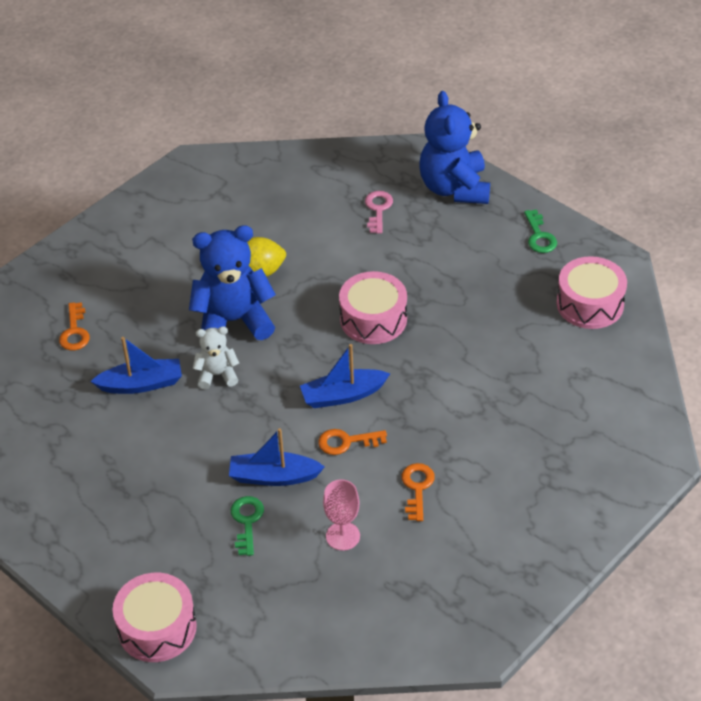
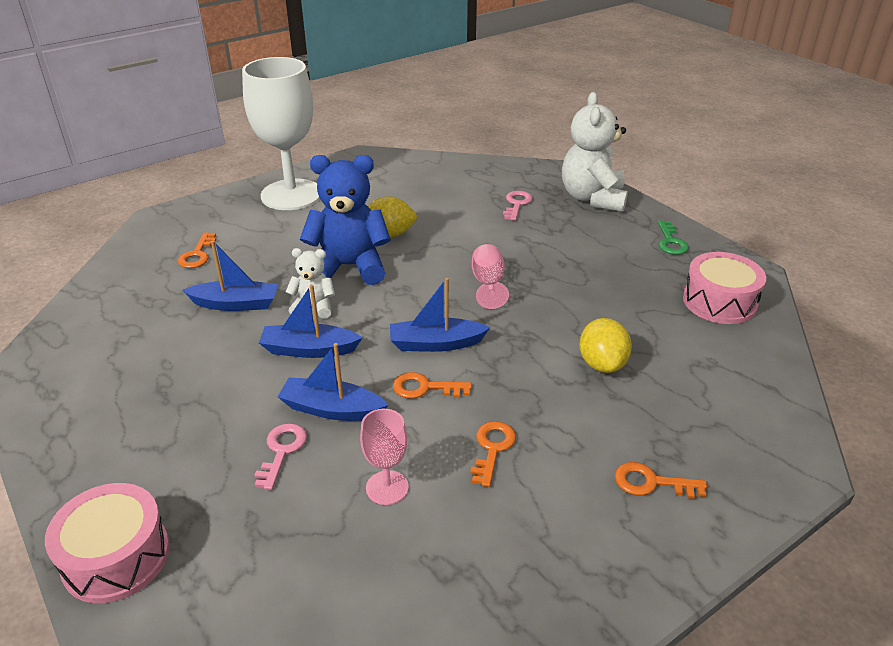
camera: 10 degrees right, 10 degrees down
(136, 234) = (291, 195): none -> white goblet
(231, 422) = (309, 349): none -> blue boat
(247, 521) = (282, 451): green key -> pink key
(373, 319) = (488, 284): pink drum -> pink goblet
(454, 188) = (592, 198): blue teddy bear -> white teddy bear
(493, 391) = (602, 364): none -> yellow lemon
(547, 494) = (651, 482): none -> orange key

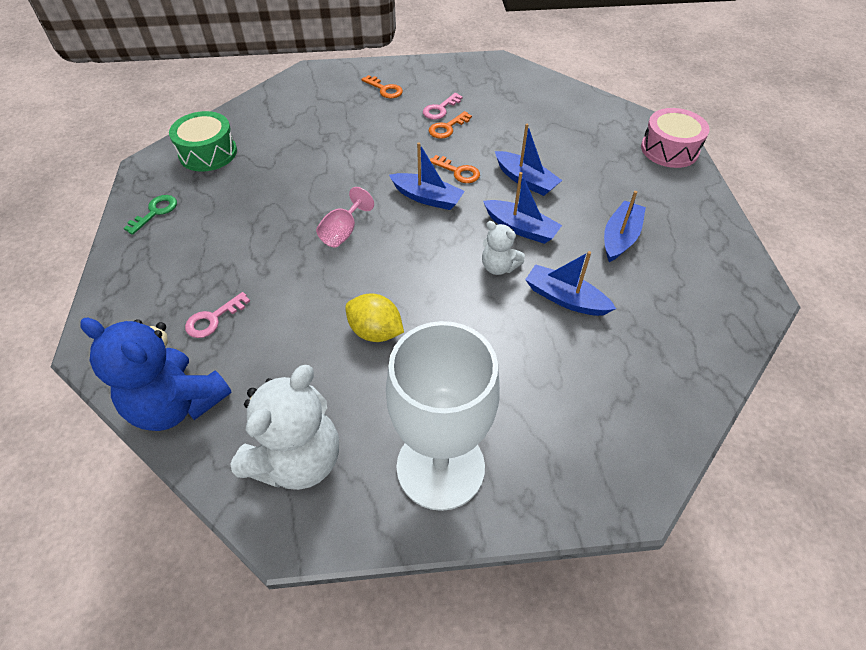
camera: 150 degrees left, 15 degrees up
(187, 380) = (620, 238): none -> blue boat
(197, 254) = (589, 390): orange key -> none
(282, 451) = (567, 167): pink key -> pink key (440, 109)
(349, 267) = (443, 301): blue teddy bear -> blue teddy bear (177, 404)
(387, 487) = (516, 131): pink goblet -> none
(592, 198) = (135, 293): white teddy bear -> white teddy bear (298, 459)
(602, 364) = (337, 145): yellow lemon -> none
(719, 302) = (208, 153): pink drum -> green drum

